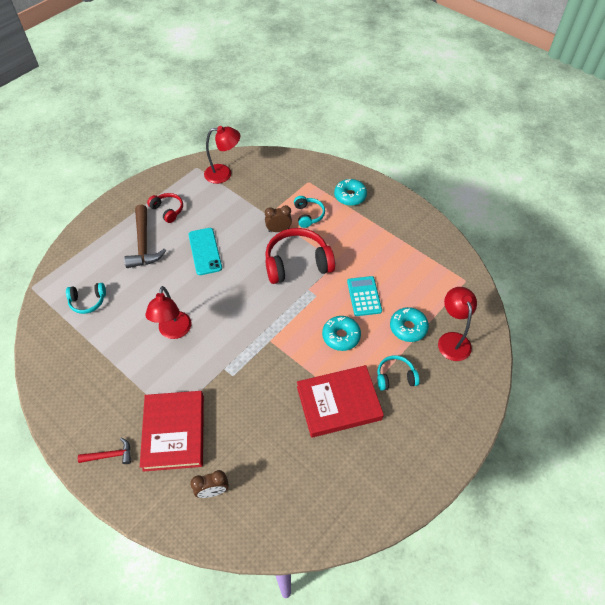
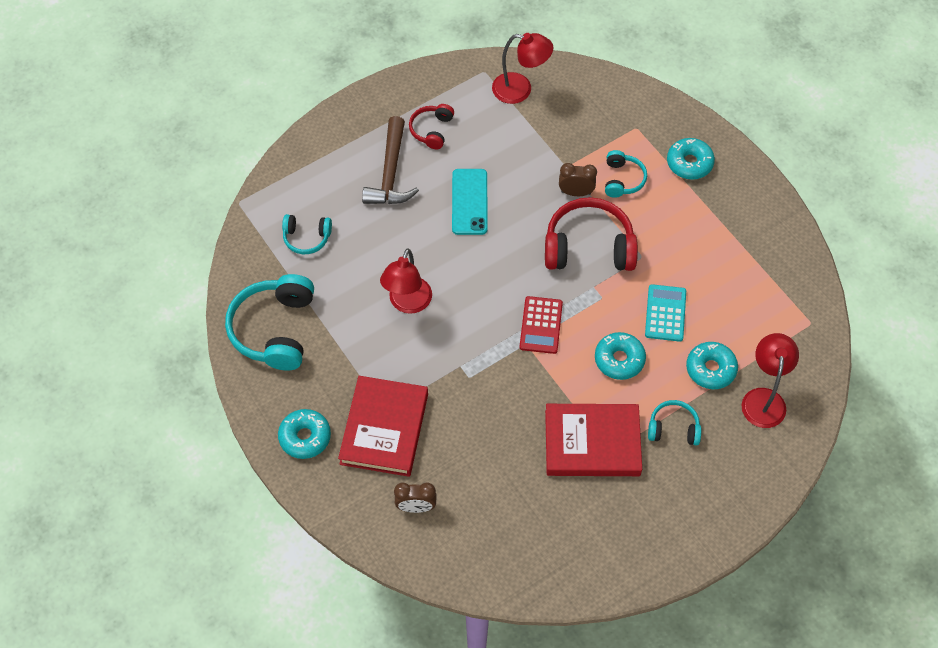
camera: 15 degrees right, 5 degrees up
(72, 375) = (274, 329): none -> turquoise headphones
(110, 455) = (305, 437): red hammer -> turquoise donut
(168, 210) = (432, 130): red headphones -> red headphones turned 135 degrees counterclockwise
(277, 325) = (541, 325): none -> red calculator

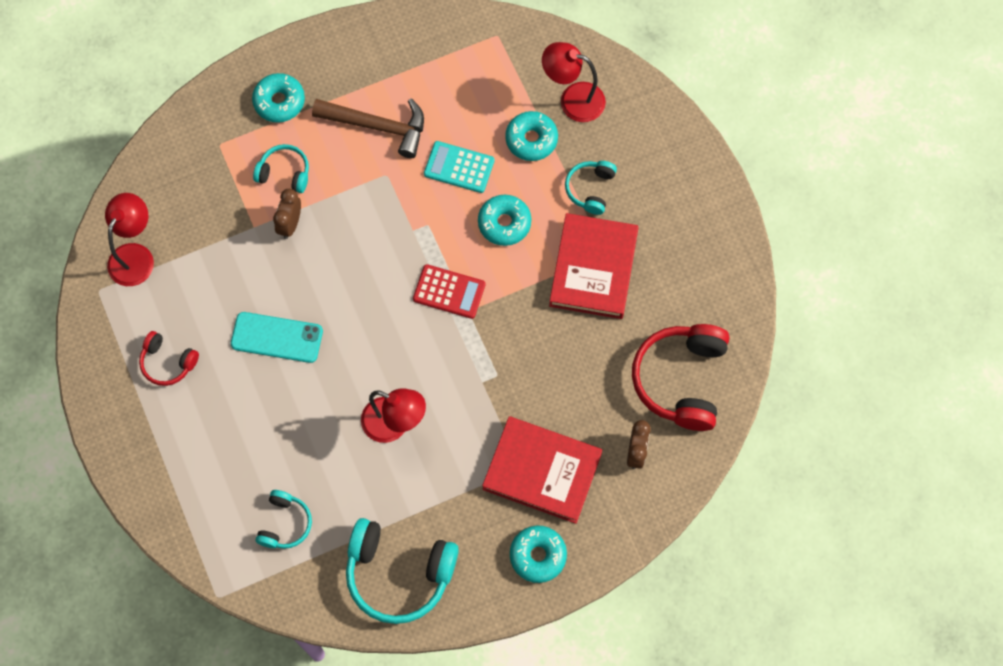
camera: 80 degrees left, 10 degrees up
(390, 173) = (217, 417): brown hammer -> brown hammer (377, 126)
(589, 247) = (363, 225): red headphones -> red headphones (681, 380)

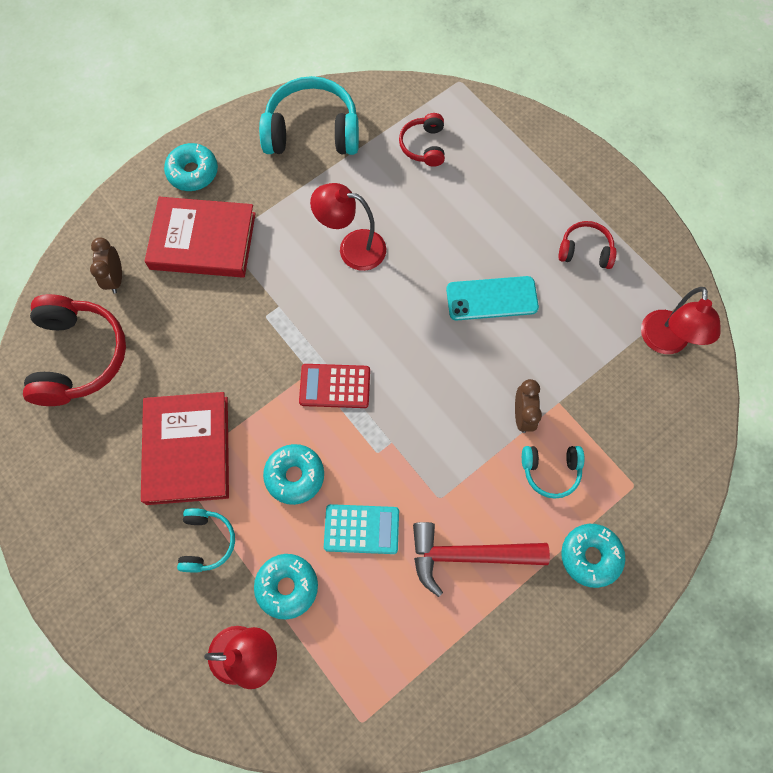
camera: 165 degrees right, 0 degrees up
(285, 524) = (424, 146): turquoise headphones -> red headphones
(377, 126) = (468, 555): brown hammer -> red hammer

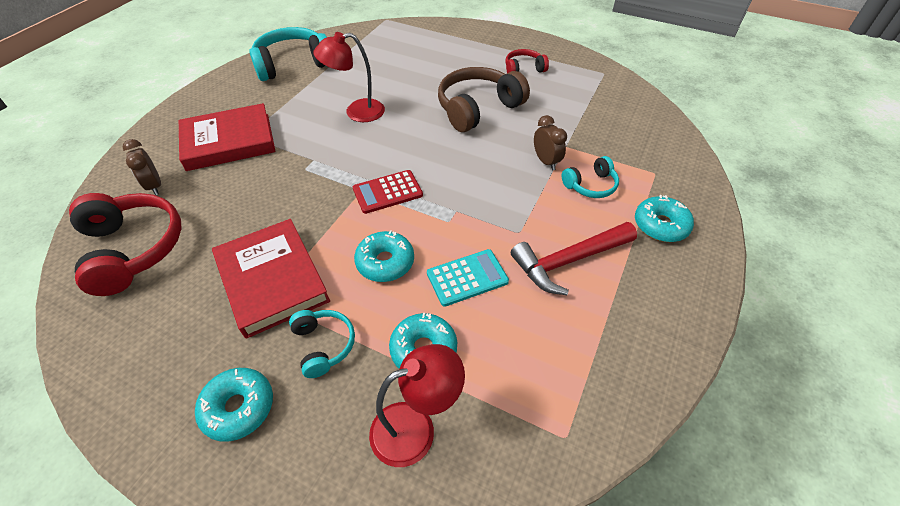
camera: 25 degrees left, 20 degrees down
(193, 172) = (204, 107): turquoise donut -> turquoise donut (238, 407)
(424, 146) = (380, 51): red headphones -> none
(492, 299) = (478, 108): turquoise phone -> brown headphones
(664, 342) = (610, 95): red lamp -> none

